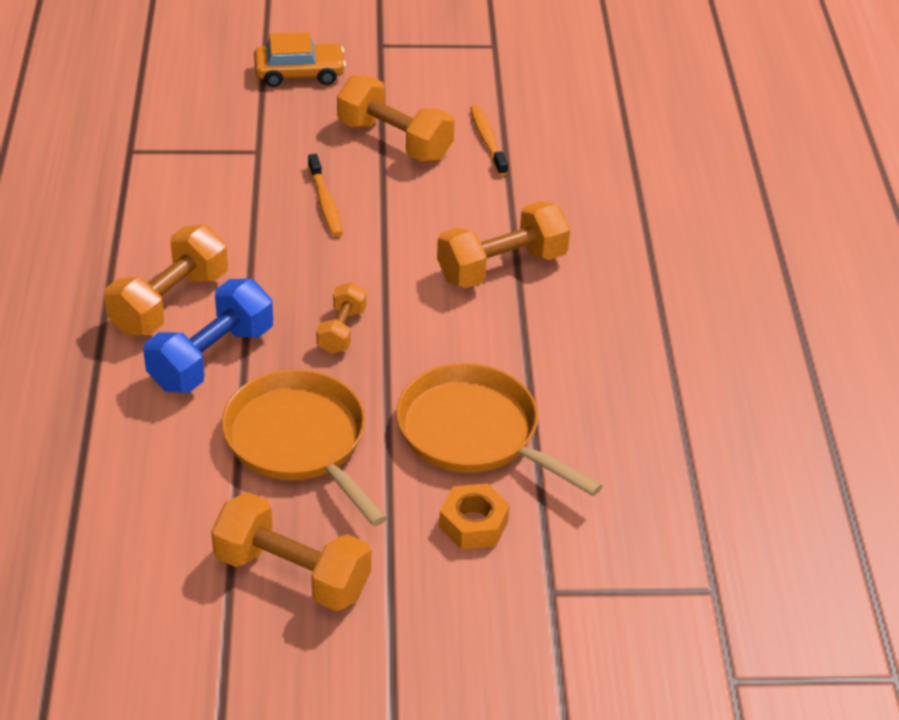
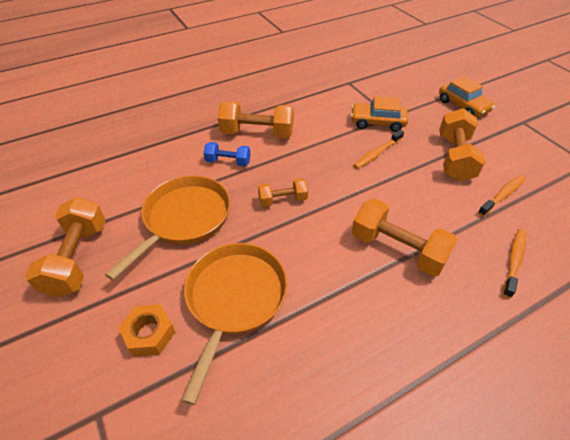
camera: 65 degrees right, 5 degrees up
(211, 358) = (228, 162): blue dumbbell -> blue dumbbell, size x0.57
(260, 170) = (377, 122): none -> orange car
(581, 189) = (514, 261): none -> orange toothbrush

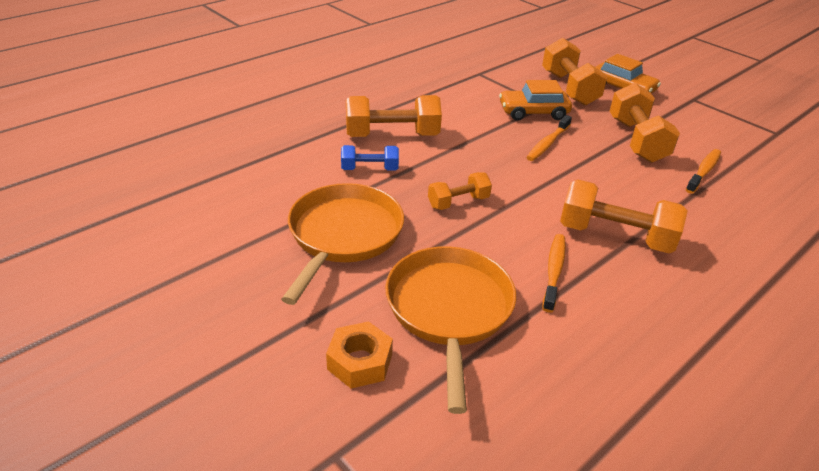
camera: 15 degrees left, 10 degrees down
(78, 258) = (220, 295): orange dumbbell -> orange dumbbell (569, 88)
(514, 261) = (743, 232): orange toothbrush -> orange toothbrush (554, 271)

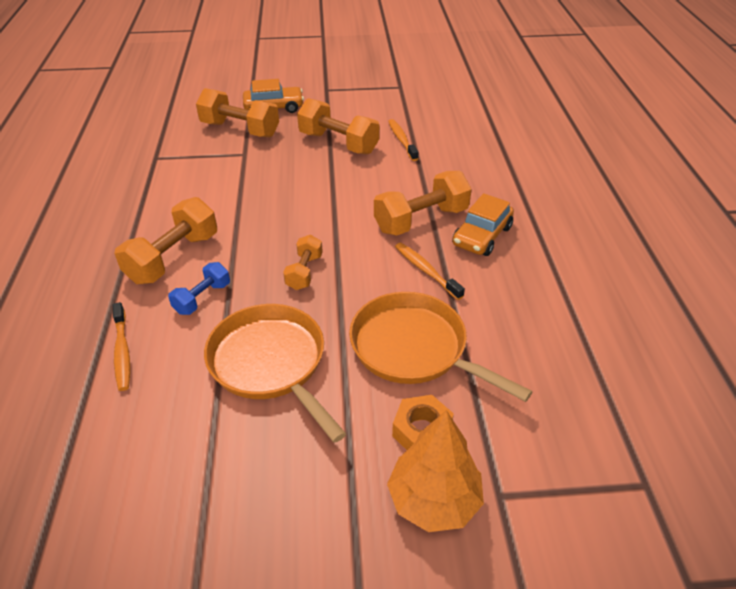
camera: 50 degrees left, 5 degrees up
(291, 407) = (434, 500): none -> orange tree
(533, 112) = (245, 165): orange car -> orange car (482, 236)
(547, 143) = (291, 184): orange toothbrush -> orange toothbrush (122, 352)

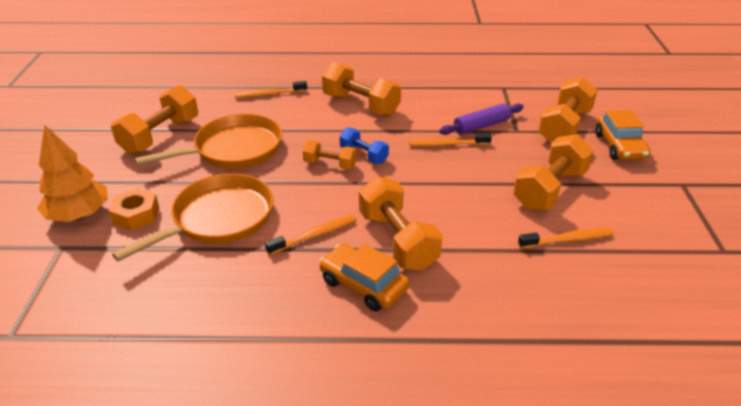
camera: 95 degrees right, 5 degrees down
(202, 298) = (311, 119): blue dumbbell -> blue dumbbell (364, 155)
(229, 462) = (160, 136): none -> orange dumbbell
(233, 173) = (481, 126): none -> purple rolling pin
(267, 194) = (447, 144): none -> orange toothbrush

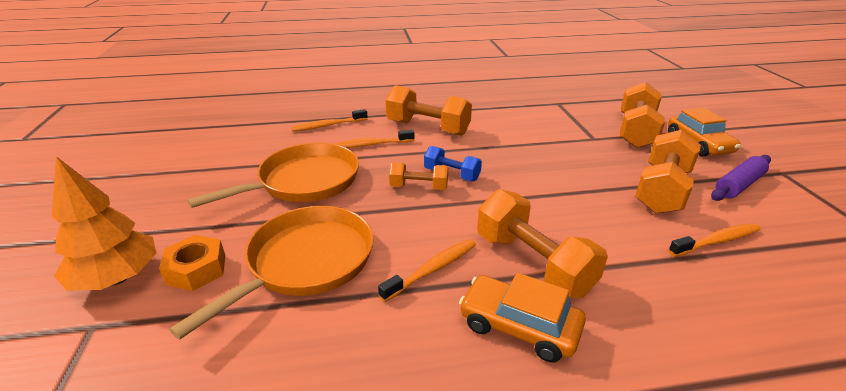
camera: 10 degrees left, 5 degrees down
(160, 136) = (214, 175): orange dumbbell -> none
(447, 144) = (533, 157): orange toothbrush -> orange toothbrush (371, 145)
(481, 126) = (557, 137): purple rolling pin -> purple rolling pin (738, 185)

